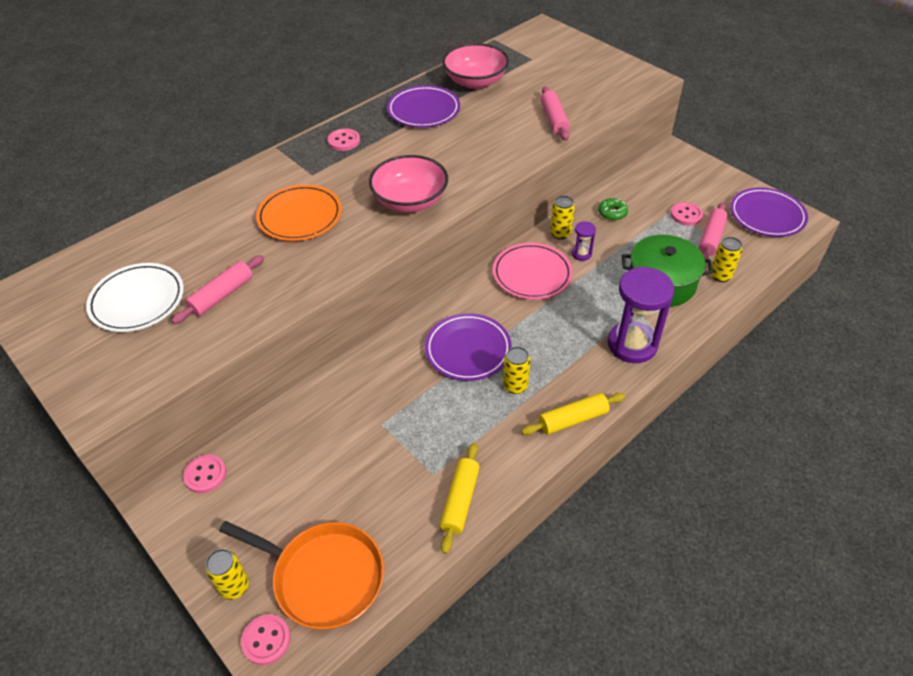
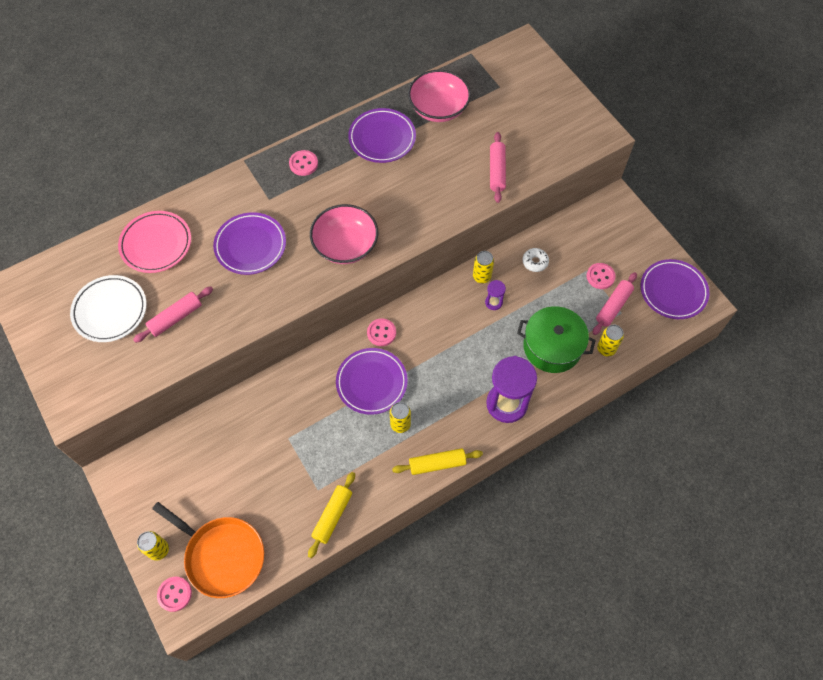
camera: 10 degrees right, 15 degrees up
(205, 475) = (149, 455): pink button -> pink button (381, 333)
(300, 216) = (250, 246): orange plate -> purple plate
(532, 274) = (444, 316): pink plate -> pink plate (156, 244)
(612, 213) = (535, 262): green donut -> white donut

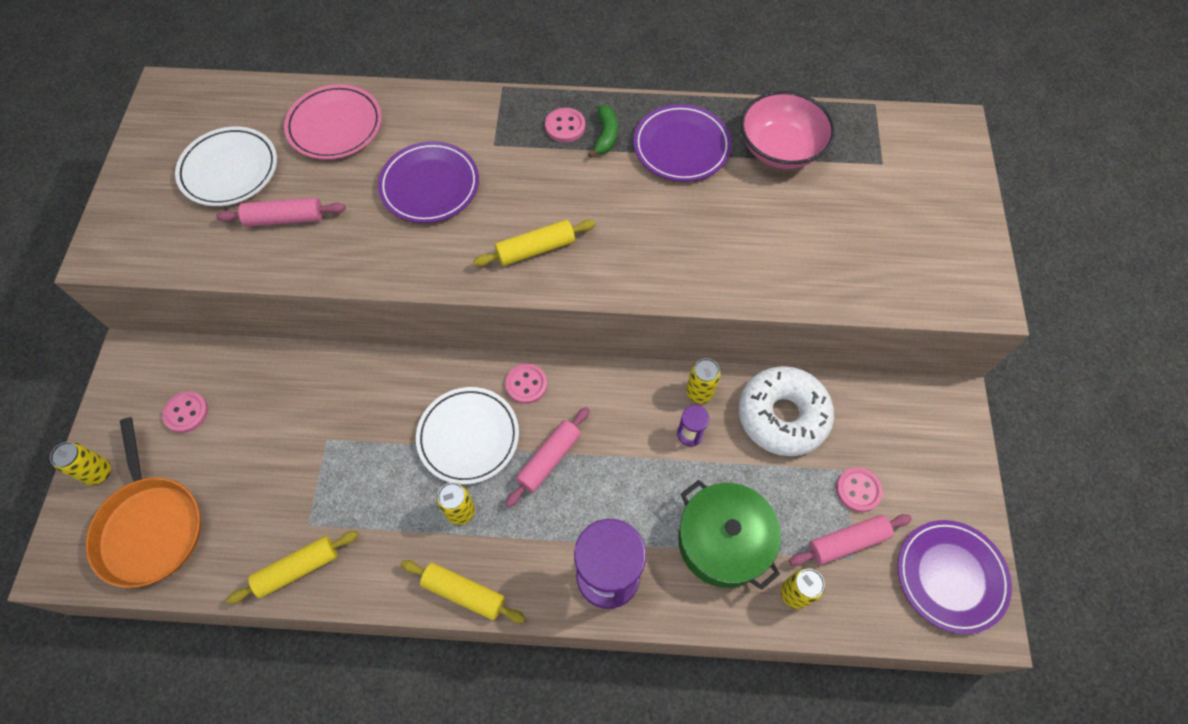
camera: 35 degrees right, 0 degrees up
(175, 594) = (71, 535): pink button -> pink button (186, 413)
(332, 156) = (606, 136): none -> green banana
(345, 245) = (535, 249): pink bowl -> yellow rolling pin
(371, 382) = (468, 437): purple plate -> white plate
(497, 171) = (797, 267): pink rolling pin -> pink rolling pin (549, 459)
(535, 262) = (782, 416): white donut -> white donut, size x2.31

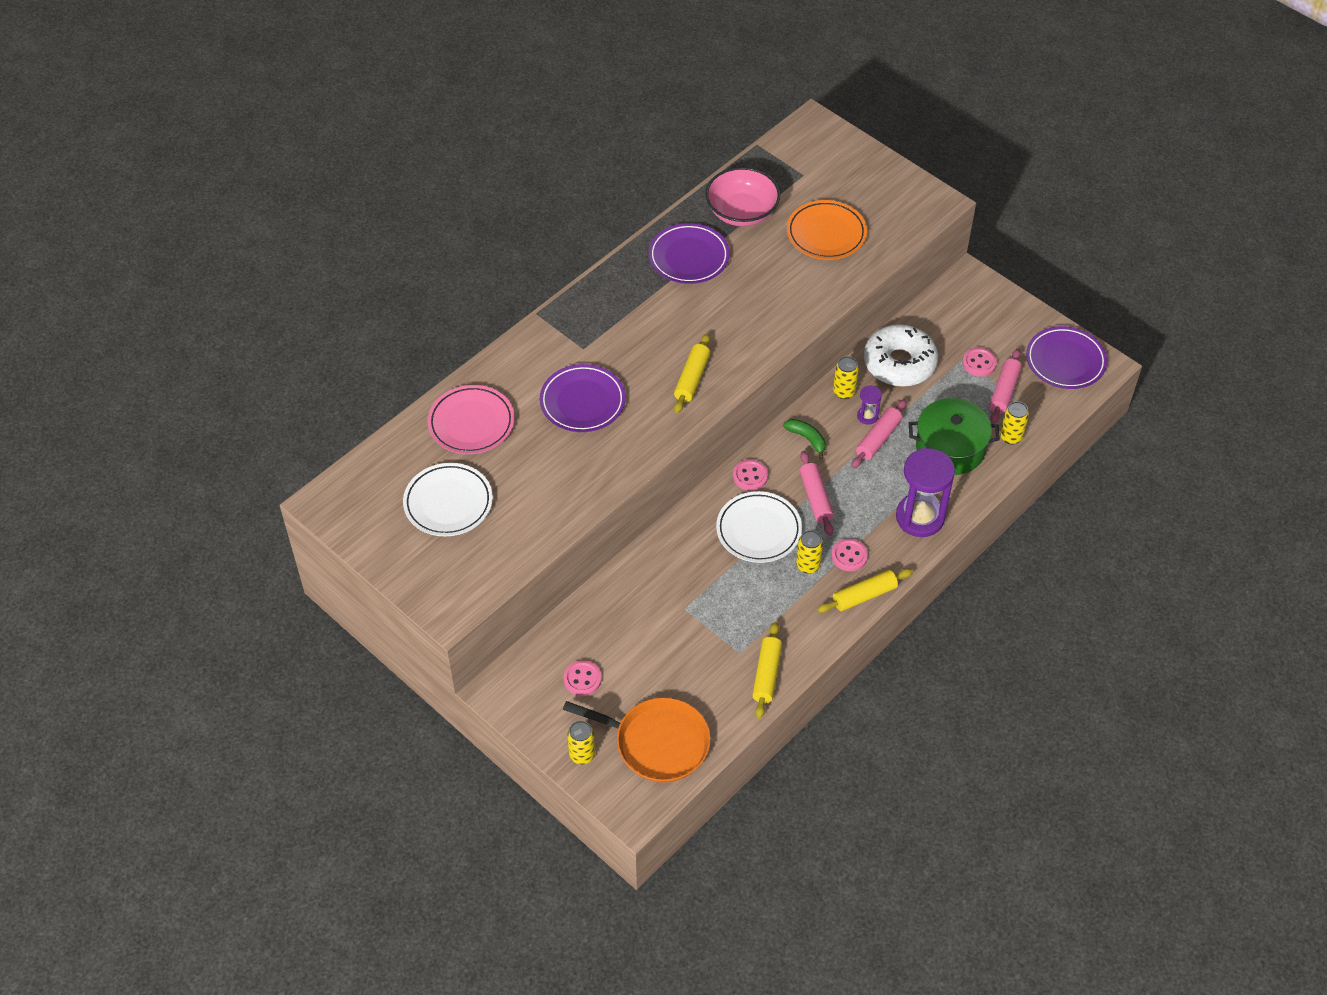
camera: 50 degrees left, 10 degrees down
(285, 219) = (528, 494): pink rolling pin -> pink rolling pin (878, 439)
(565, 126) = (608, 303): pink button -> pink button (849, 556)
(606, 136) = (639, 288): green banana -> green banana (807, 439)
(831, 232) = (826, 233): none -> orange plate

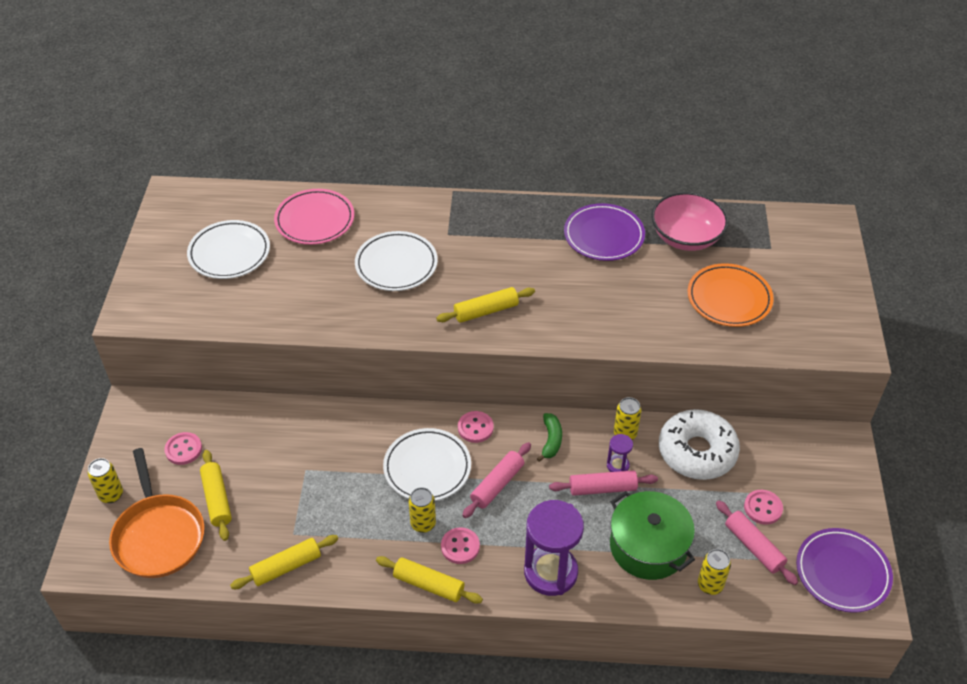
camera: 50 degrees right, 5 degrees down
(582, 402) = (396, 264): purple plate -> white plate
(657, 684) = (217, 499): none -> yellow rolling pin
(1004, 391) = (754, 547): pink rolling pin -> pink rolling pin turned 75 degrees clockwise

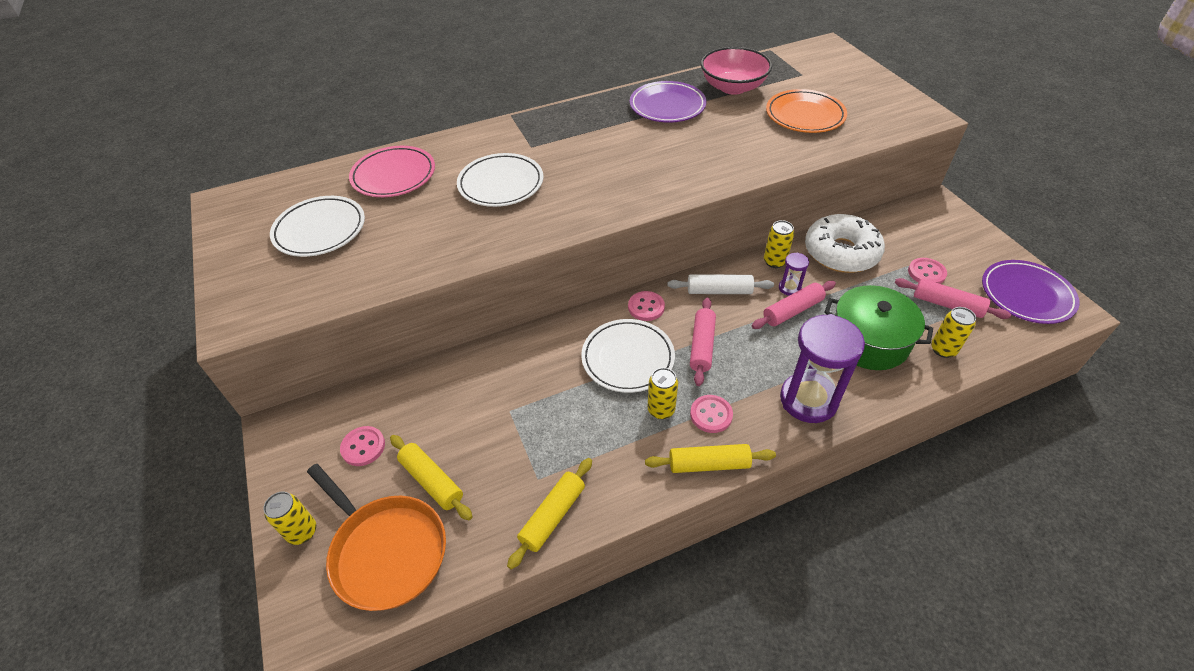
camera: 25 degrees left, 0 degrees up
(486, 311) = (613, 191): yellow rolling pin -> none
(551, 440) = (719, 291): green banana -> white rolling pin

